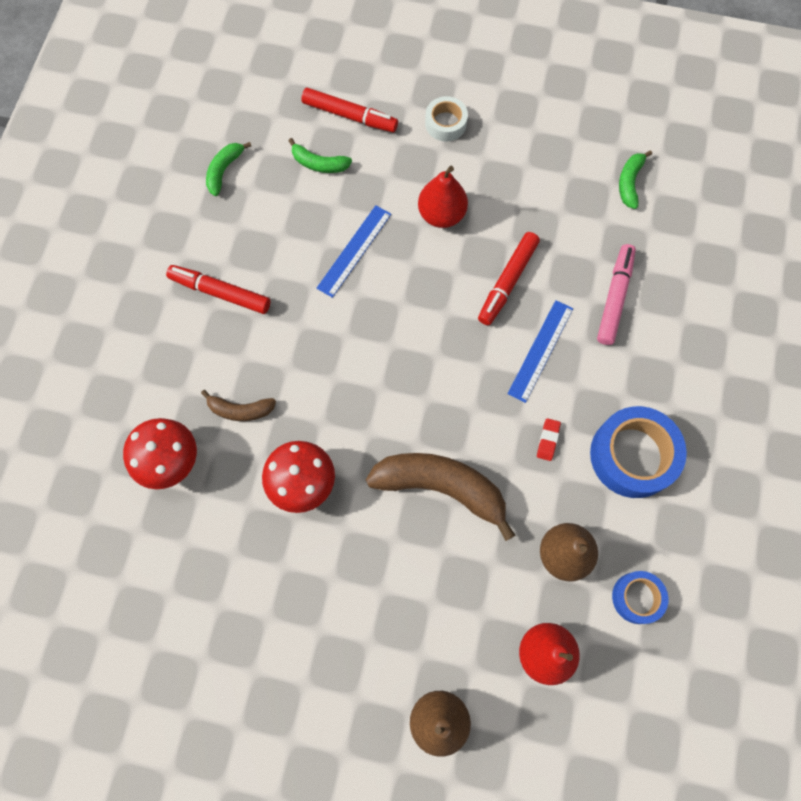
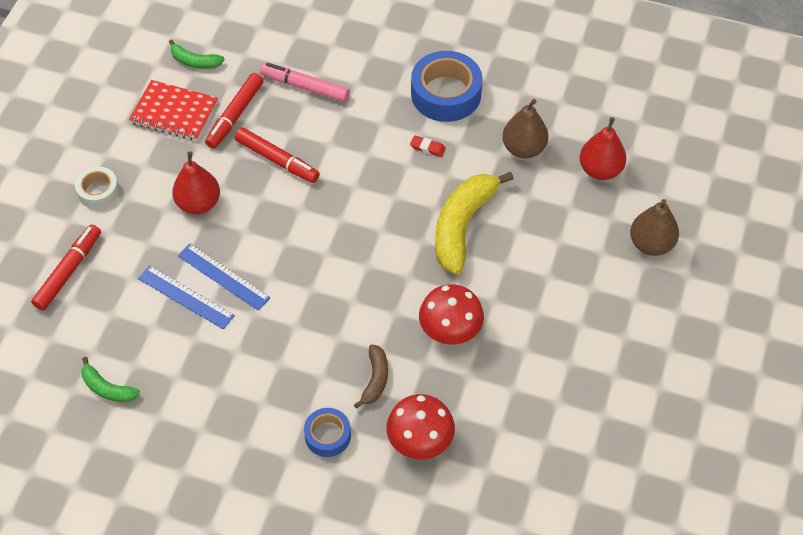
camera: 85 degrees left, 15 degrees down
(220, 292) = (249, 394): red marker -> red marker (235, 115)
(319, 163) = (119, 301): green banana -> none
(441, 488) = (463, 226): brown banana -> yellow banana
(540, 350) = (346, 143): blue ruler -> blue ruler (186, 297)
(556, 174) = (174, 112): none -> red notebook
(637, 598) = (559, 107): blue tape -> blue tape (327, 435)

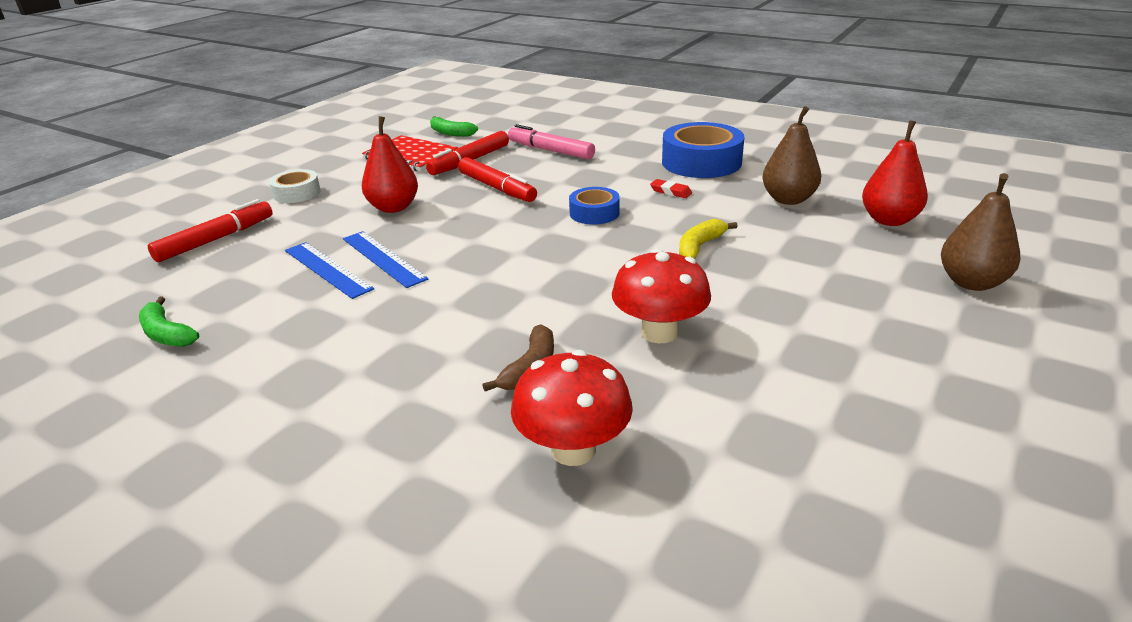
camera: 15 degrees right, 25 degrees down
(327, 435) = (427, 421): blue tape -> blue tape (594, 213)
(463, 226) = (700, 246): yellow banana -> yellow banana, size x0.50

